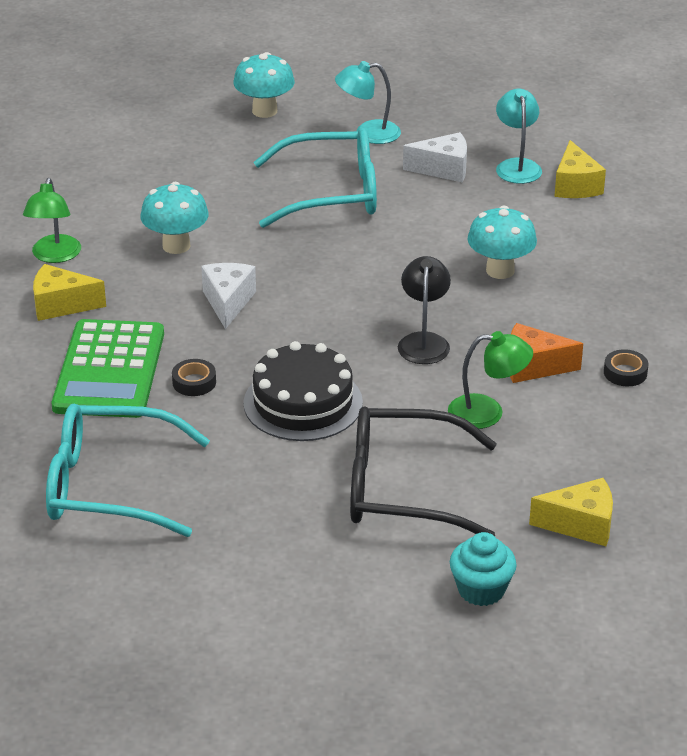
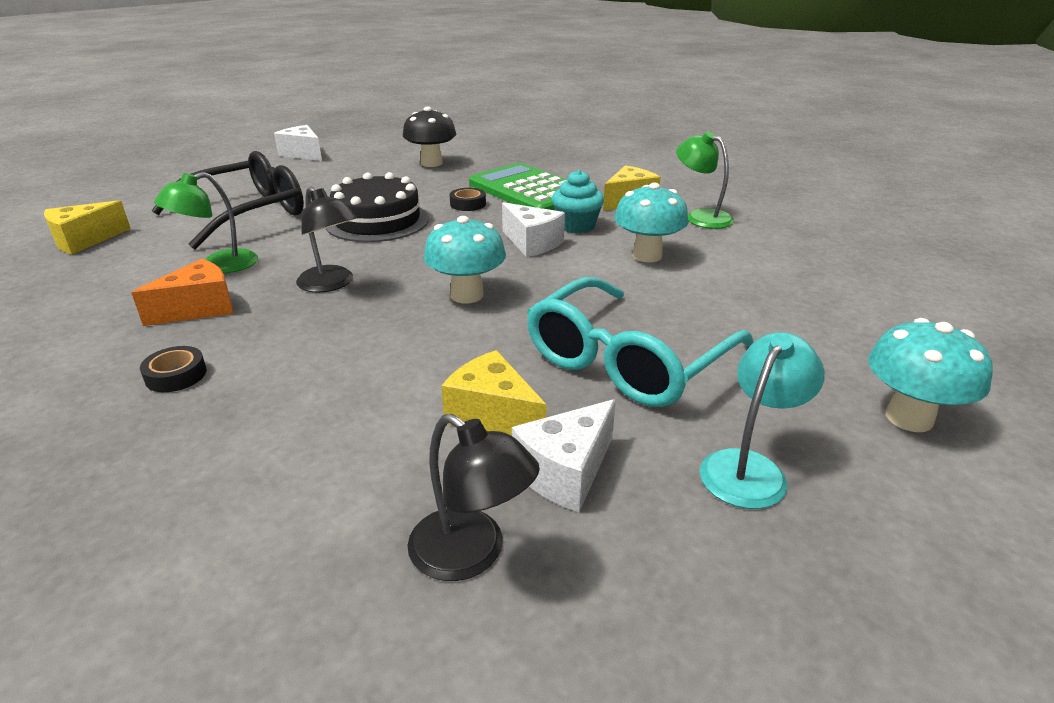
camera: 135 degrees right, 5 degrees down
(111, 486) = (431, 163): turquoise glasses -> black mushroom
(216, 613) = (303, 154): none -> white cheese
(481, 590) = (146, 199): turquoise cupcake -> turquoise cupcake (576, 226)
(500, 270) = (321, 375): turquoise mushroom -> turquoise mushroom (467, 295)
(517, 166) = (471, 554): turquoise lamp -> black lamp
(575, 186) = (329, 576): yellow cheese -> yellow cheese (493, 415)
(625, 373) = (85, 342): black tape -> black tape (176, 375)

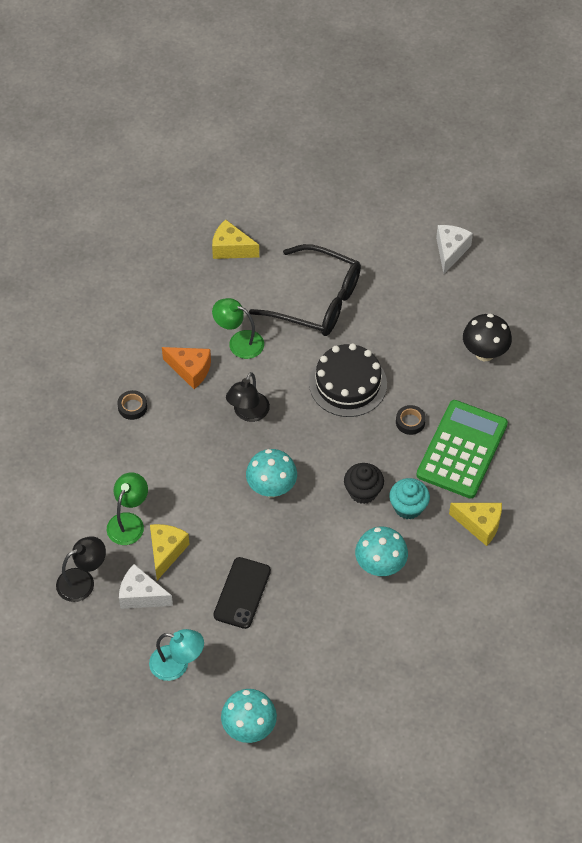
camera: 65 degrees right, 25 degrees up
(471, 554) = (83, 581): black lamp -> black lamp turned 135 degrees counterclockwise
(532, 243) = (363, 492): white cheese -> black cupcake
(628, 360) = (242, 593): turquoise glasses -> black phone
(701, 217) = (473, 582): green lamp -> green lamp (129, 522)

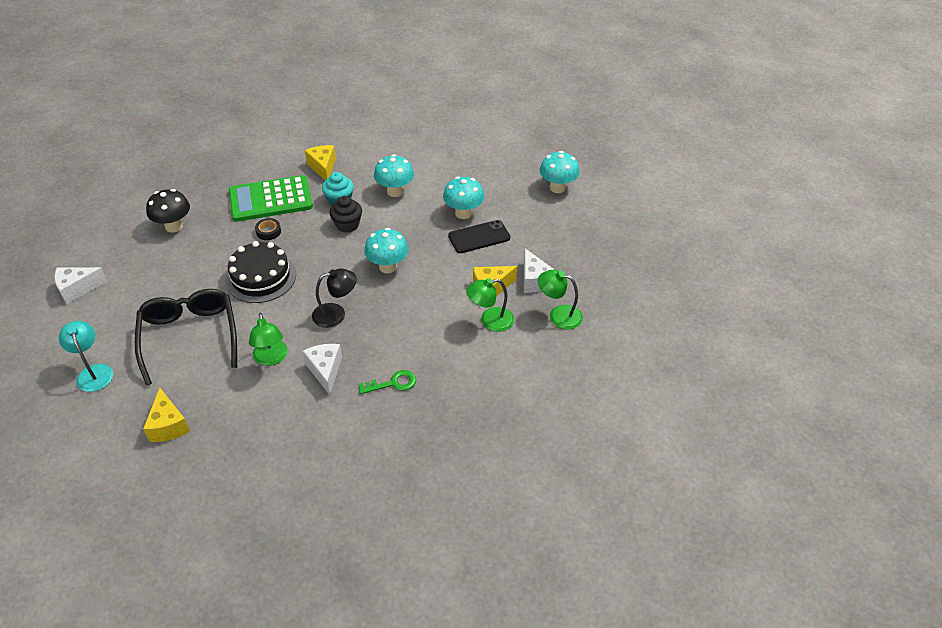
camera: 130 degrees left, 10 degrees down
(83, 581) = (558, 315): black lamp -> green lamp
(132, 407) = (393, 383): black tape -> green key
(177, 665) = (558, 237): turquoise lamp -> turquoise lamp (93, 372)
(190, 370) = (325, 370): orange cheese -> white cheese
(290, 605) = (463, 213): none -> turquoise mushroom

